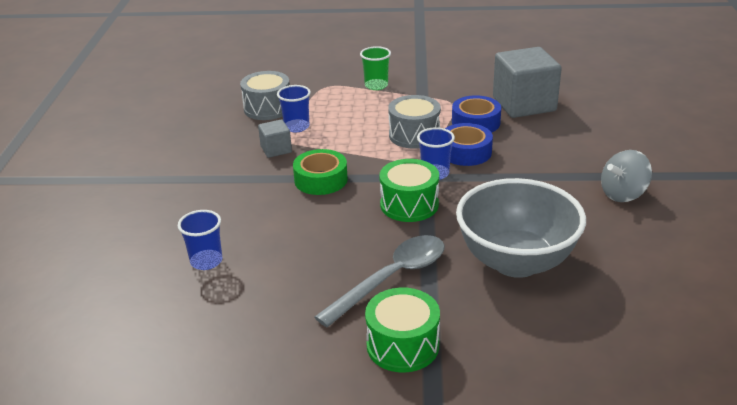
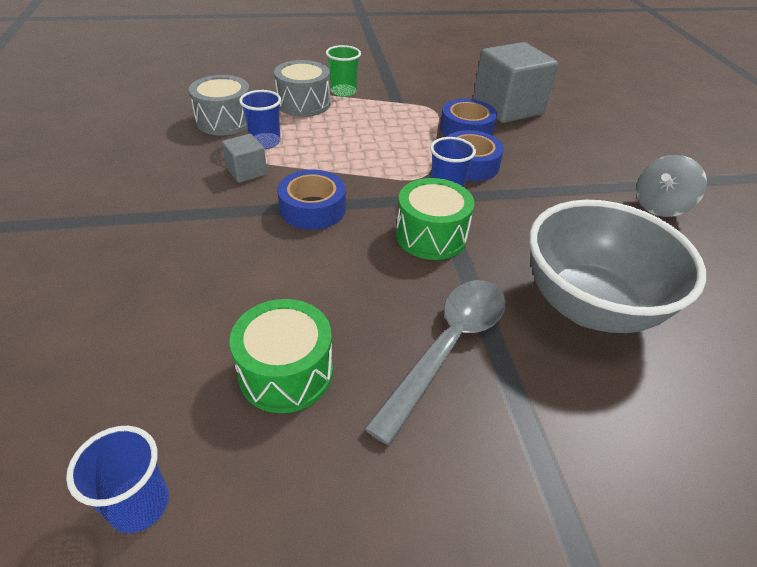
camera: 15 degrees left, 10 degrees up
(206, 261) = (183, 345): blue cup -> blue cup (139, 505)
(321, 180) = (312, 209): green tape -> blue tape
(402, 345) = (503, 462): green drum -> green drum (286, 372)
(414, 135) = (405, 147): grey drum -> grey drum (303, 103)

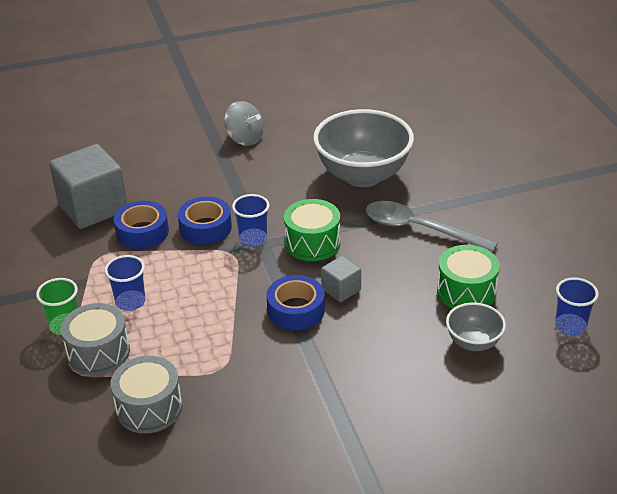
camera: 95 degrees left, 5 degrees down
(177, 354) = (473, 342): none -> grey bowl
(246, 171) = (248, 364): grey cube -> grey cube (341, 289)
(265, 142) = (191, 364): blue cup -> blue cup (130, 302)

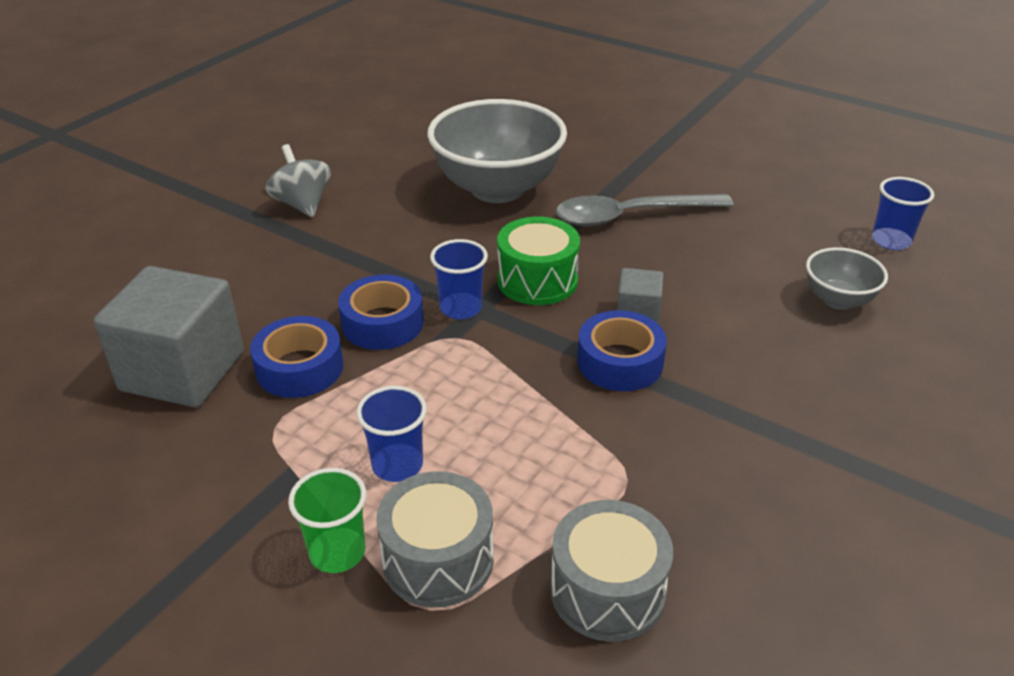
camera: 40 degrees left, 0 degrees up
(244, 138) = (302, 204): grey spinning top -> grey spinning top turned 120 degrees counterclockwise
(466, 291) = (760, 254): green drum -> none

